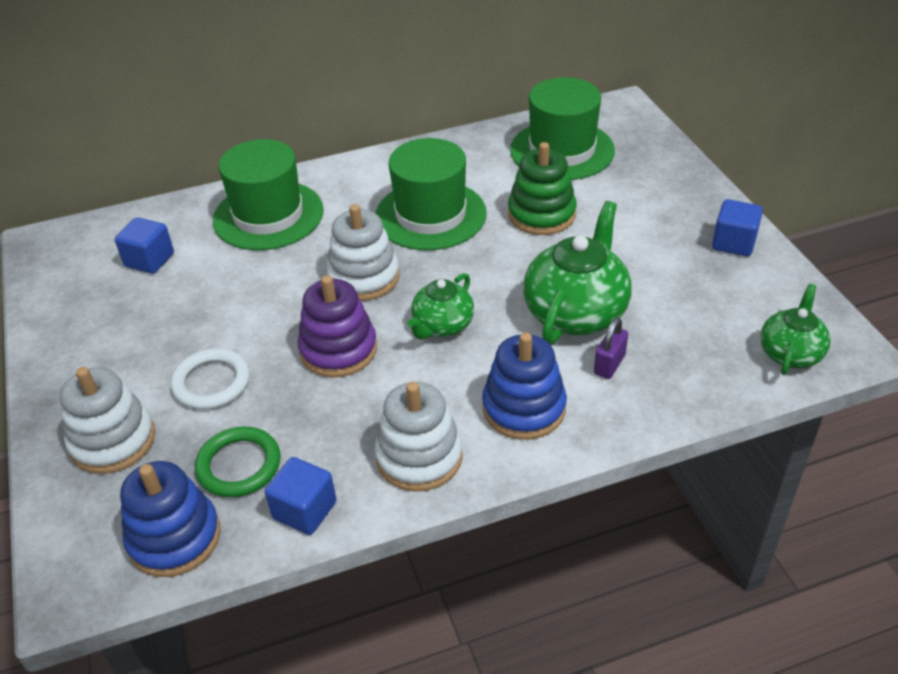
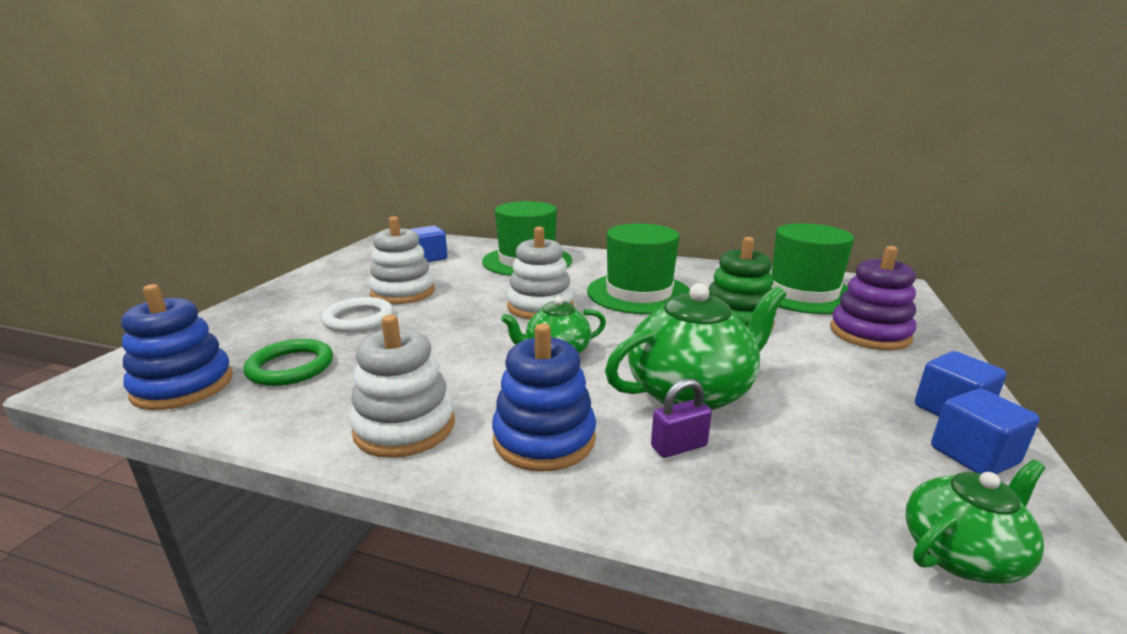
camera: 35 degrees right, 20 degrees down
(113, 441) = (260, 322): white stacking toy -> white stacking toy (403, 292)
(304, 510) = (273, 416): blue cube -> blue cube (973, 455)
(338, 350) = (460, 335): purple stacking toy -> purple stacking toy (869, 333)

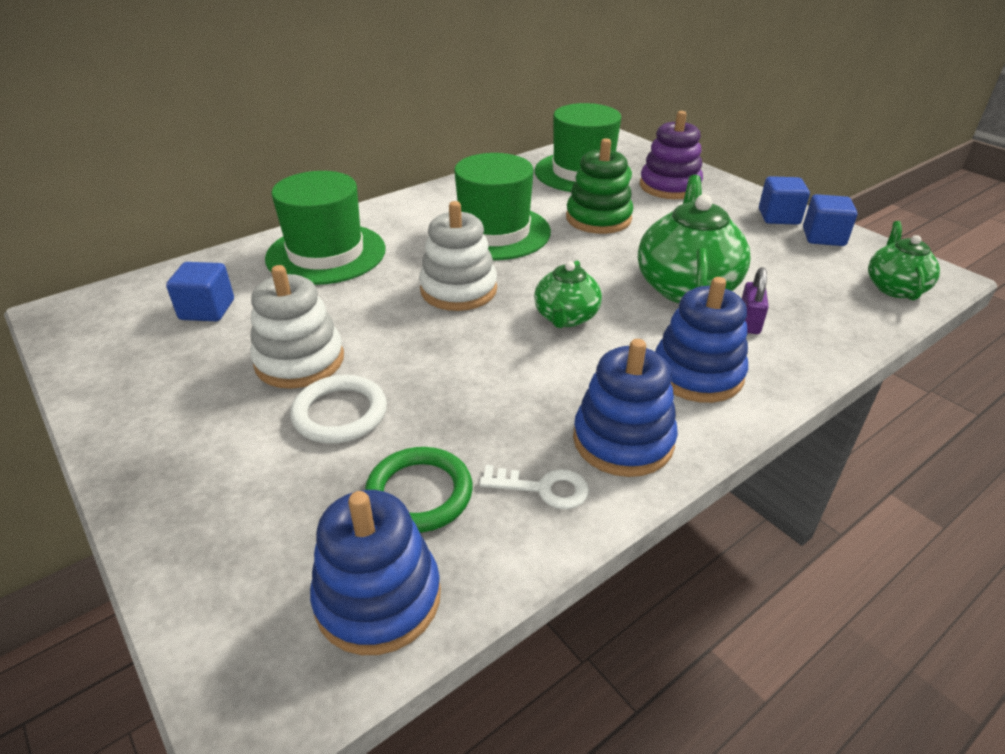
camera: 55 degrees left, 15 degrees up
(319, 409) = (543, 488): none -> white key
(404, 427) = (623, 440): white stacking toy -> blue stacking toy

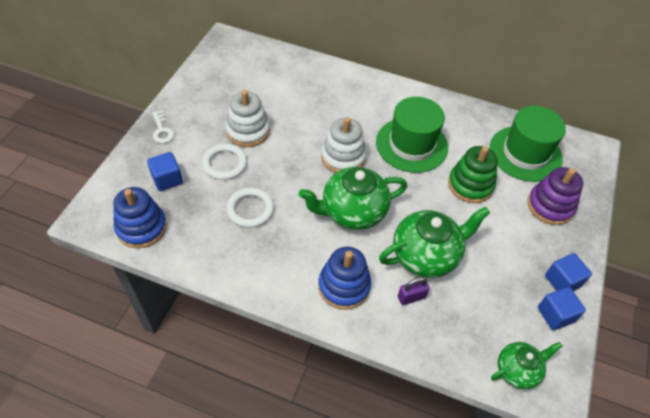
camera: 55 degrees right, 15 degrees up
(207, 310) = (259, 79): blue cube -> blue cube (167, 179)
(326, 253) = (334, 91): green hat -> none
(419, 493) = (196, 214): green ring -> none
(471, 418) = (250, 209): none -> white ring
(543, 488) = (223, 254): white key -> white key (162, 130)
(565, 317) = (352, 211): green teapot -> green teapot, size x1.69
(623, 440) = (271, 272): blue stacking toy -> none

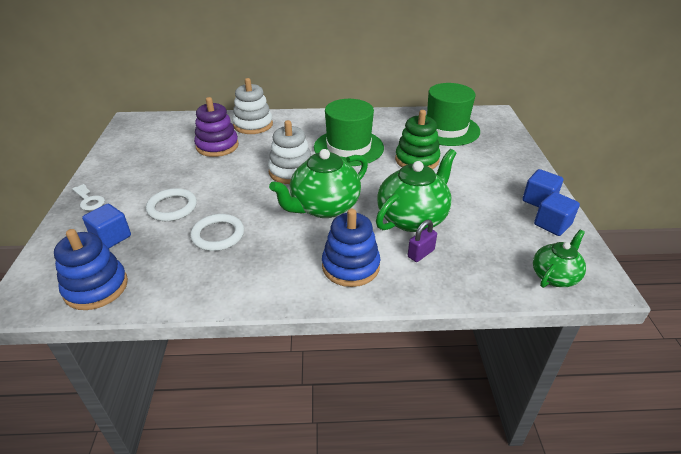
camera: 20 degrees left, 15 degrees down
(248, 131) = (185, 177): white stacking toy -> white stacking toy (253, 125)
(550, 206) = (490, 155): purple stacking toy -> purple stacking toy (217, 146)

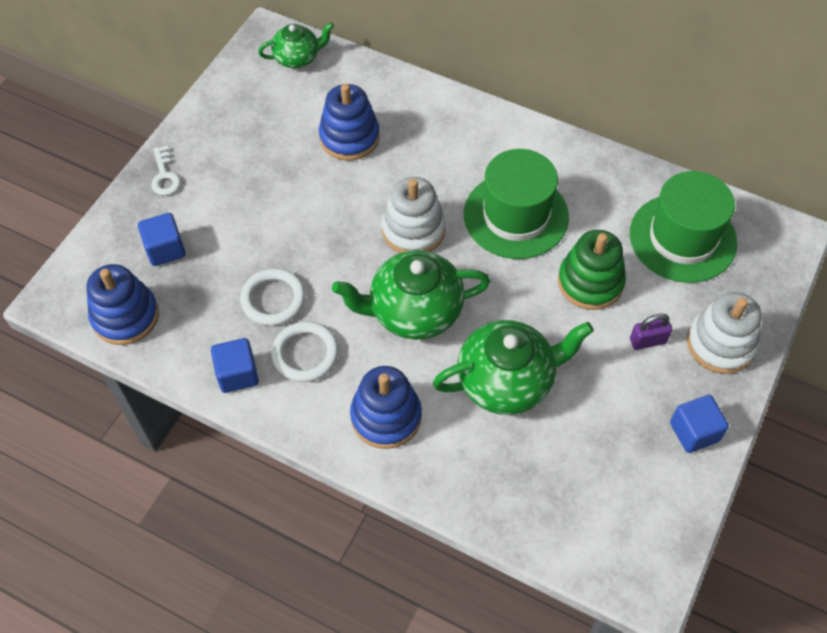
camera: 30 degrees right, 20 degrees up
(172, 207) = (246, 230): white ring -> white ring (305, 354)
(217, 146) = (349, 137): purple stacking toy -> blue stacking toy
(253, 125) = (418, 111): white stacking toy -> white stacking toy (720, 344)
(421, 253) = (475, 438): purple padlock -> purple padlock (647, 341)
(552, 225) = (673, 478): blue cube -> blue cube (237, 374)
(555, 276) = (603, 549): green teapot -> green teapot (298, 58)

